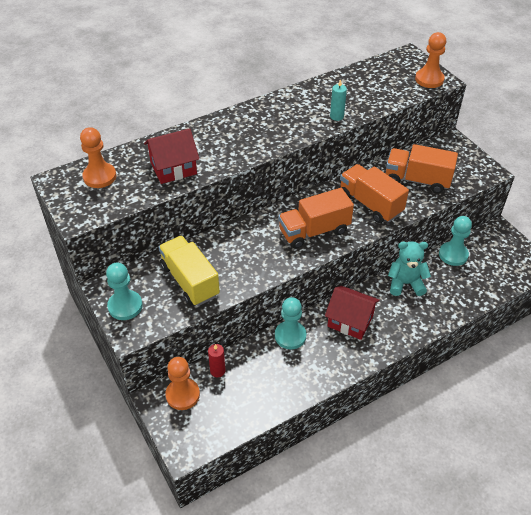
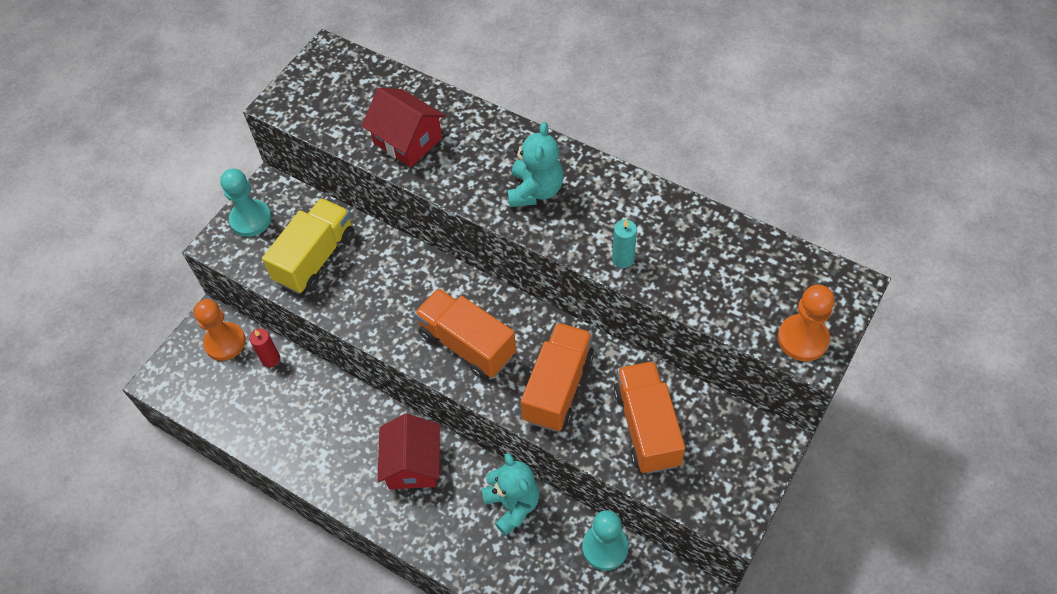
camera: 65 degrees right, 10 degrees up
(99, 176) = (353, 84): orange pawn -> none
(261, 130) = (535, 190): none -> turquoise teddy bear
(290, 336) = (355, 408): turquoise pawn -> none

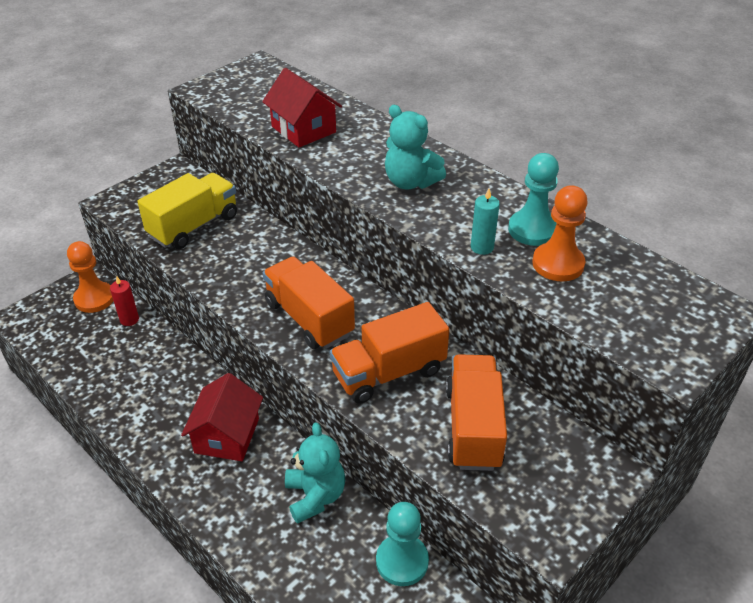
camera: 10 degrees right, 15 degrees down
(251, 219) = (149, 189): turquoise pawn -> turquoise pawn (532, 230)
(535, 190) = (410, 182): turquoise teddy bear -> turquoise teddy bear turned 105 degrees clockwise
(558, 387) = (389, 372): orange truck -> orange truck turned 150 degrees counterclockwise
(802, 339) = (663, 348): orange pawn -> orange pawn (558, 264)

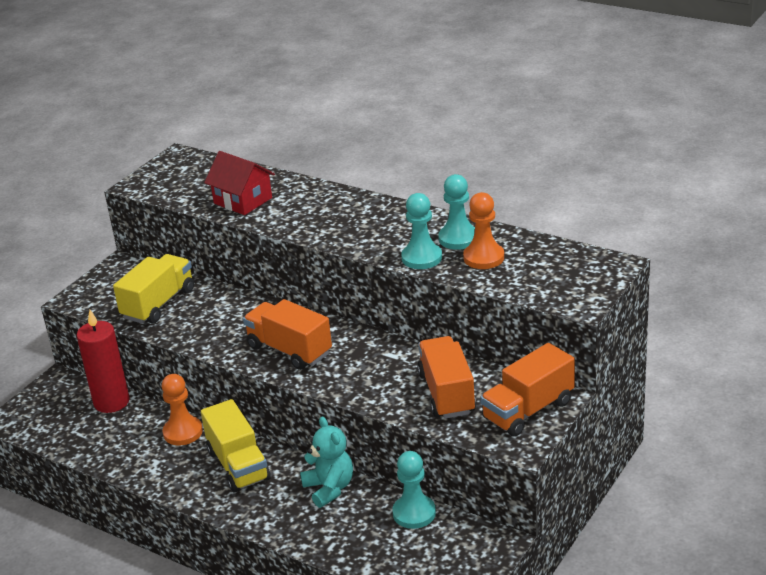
camera: 10 degrees left, 10 degrees down
(94, 299) = (70, 393): orange pawn -> orange pawn (183, 432)
(129, 319) = (111, 402): red candle -> red candle, size x2.04
(227, 435) = (238, 465): red house -> yellow truck
(389, 372) = (369, 373): orange truck -> orange truck (528, 410)
(410, 182) = (349, 223): turquoise teddy bear -> none
(482, 247) = (421, 258): turquoise candle -> turquoise pawn

